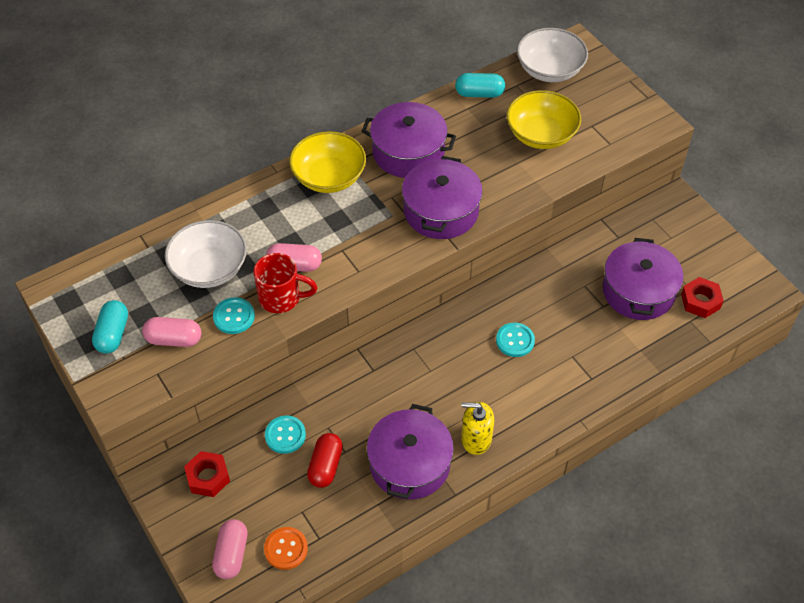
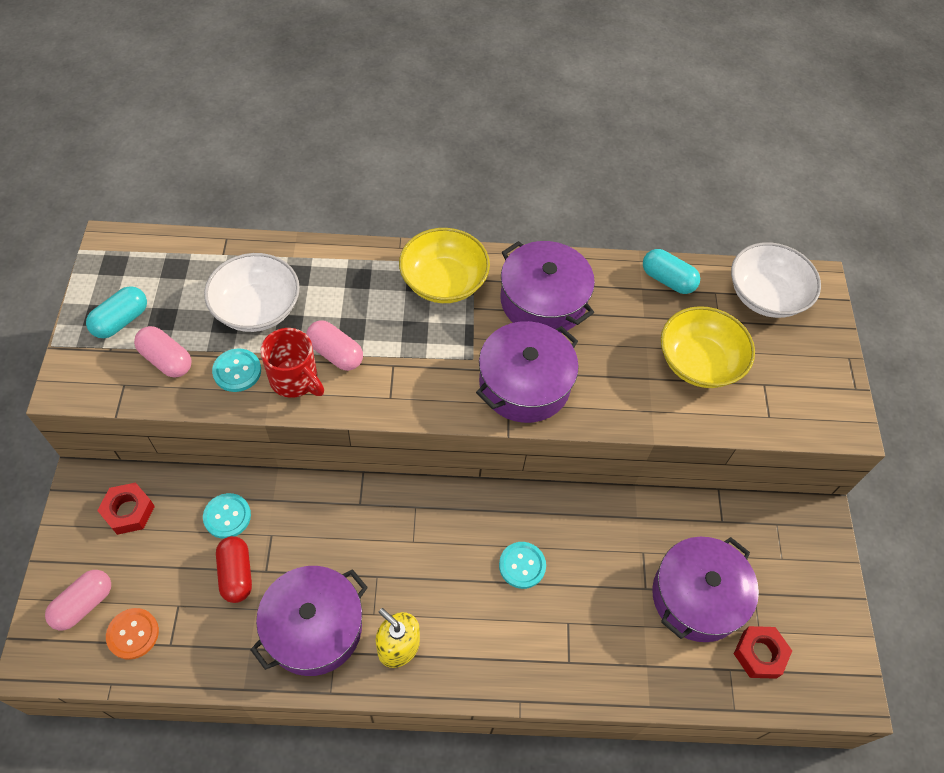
camera: 30 degrees right, 5 degrees up
(325, 466) = (236, 574): red capsule -> red capsule turned 60 degrees counterclockwise

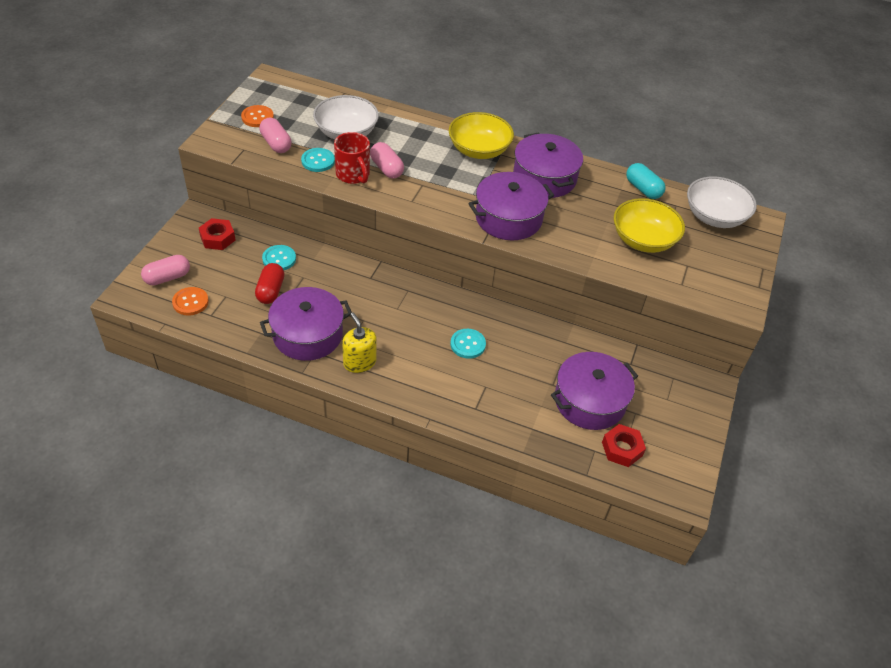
camera: 20 degrees right, 10 degrees down
(121, 321) = (257, 117): turquoise capsule -> orange button

